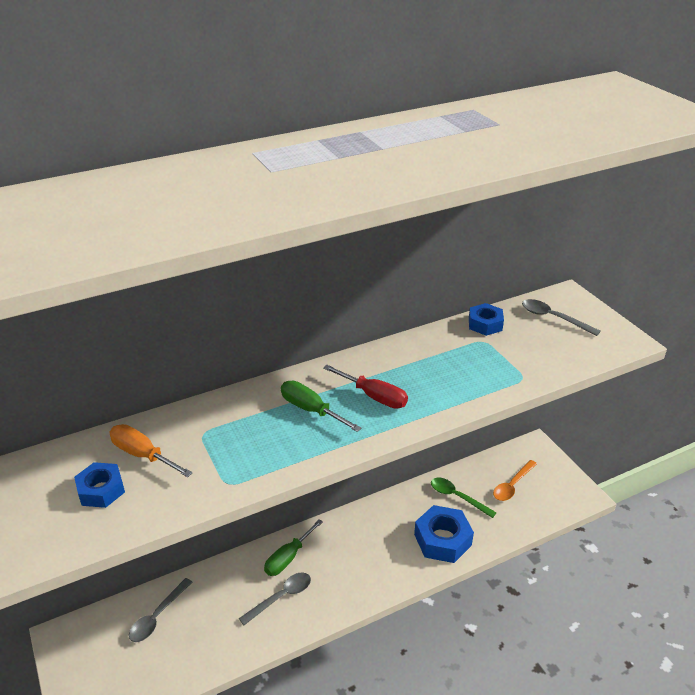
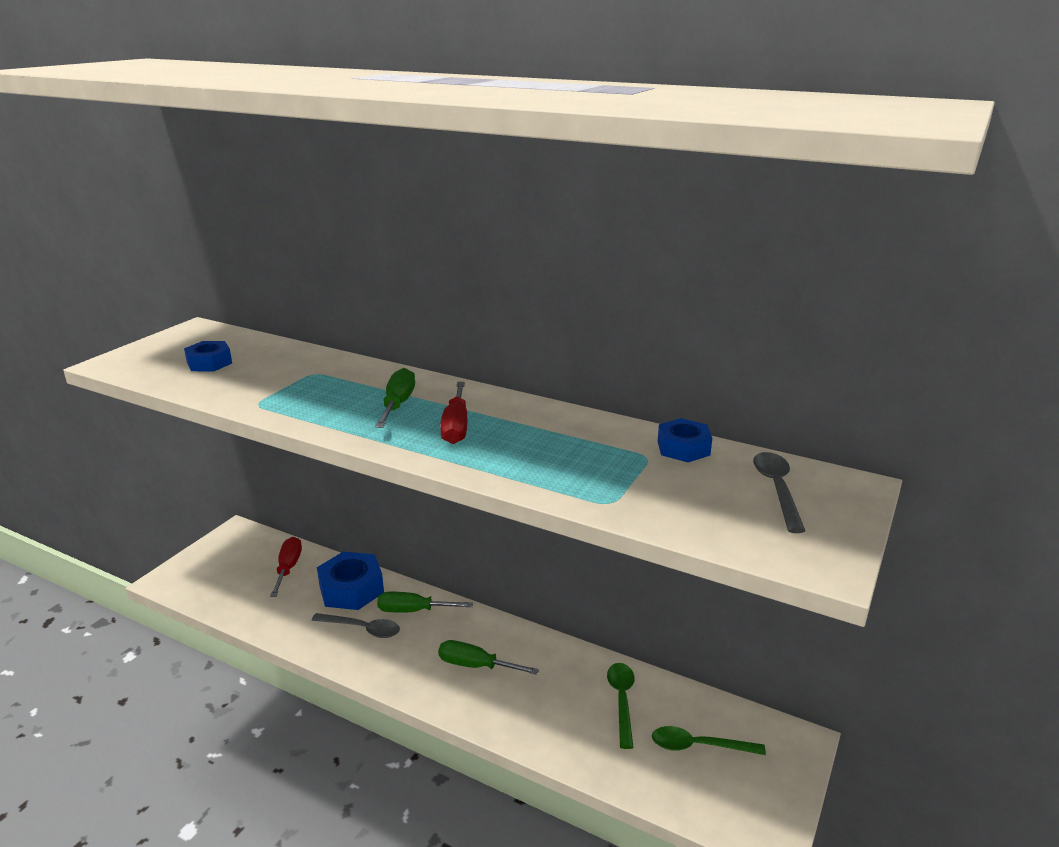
camera: 55 degrees right, 10 degrees down
(143, 455) = (264, 362): orange screwdriver -> none
(157, 616) = (288, 568): grey spoon -> red screwdriver
(373, 550) = (475, 665): none -> green screwdriver
(442, 540) = (542, 716): blue nut -> blue nut (351, 589)
(512, 485) = (698, 746): orange spoon -> green spoon

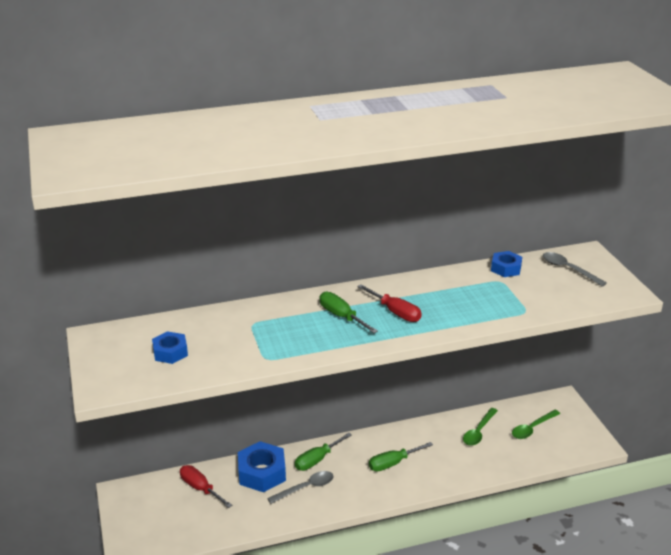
camera: 45 degrees left, 5 degrees up
(622, 701) = (478, 431): green spoon -> green spoon turned 105 degrees counterclockwise

